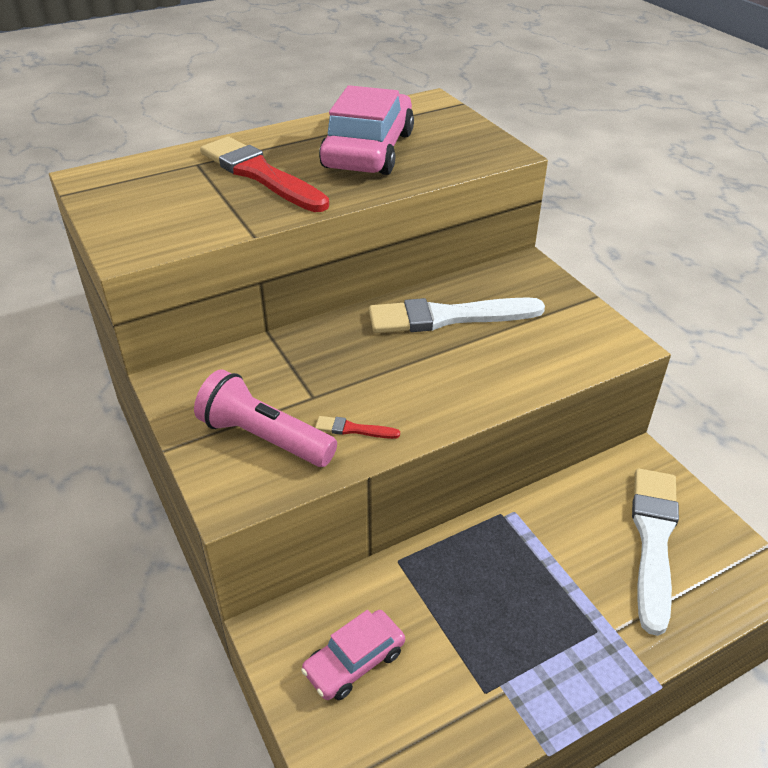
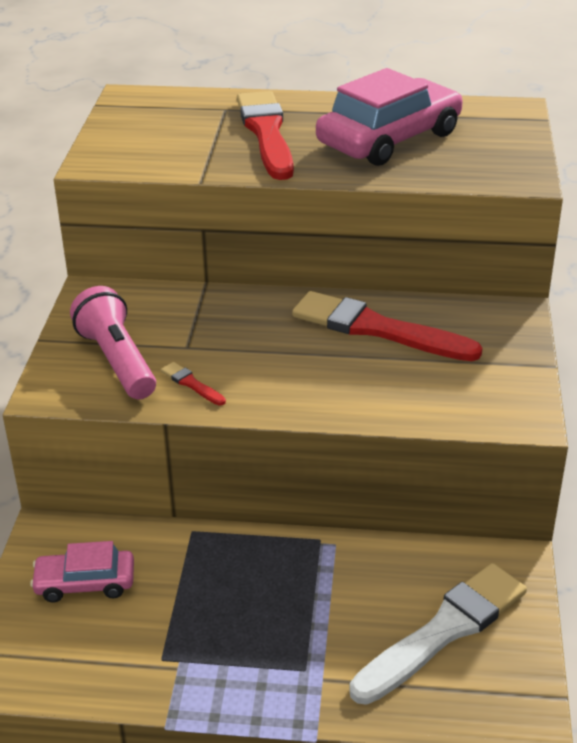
camera: 35 degrees right, 5 degrees down
(448, 317) = (377, 329): white brush -> red brush

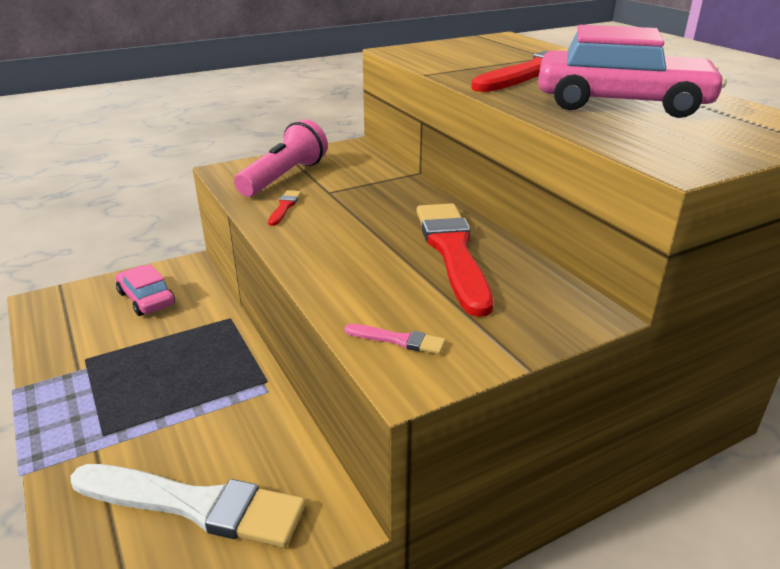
camera: 55 degrees right, 5 degrees down
(477, 405) = (398, 340): none -> pink brush

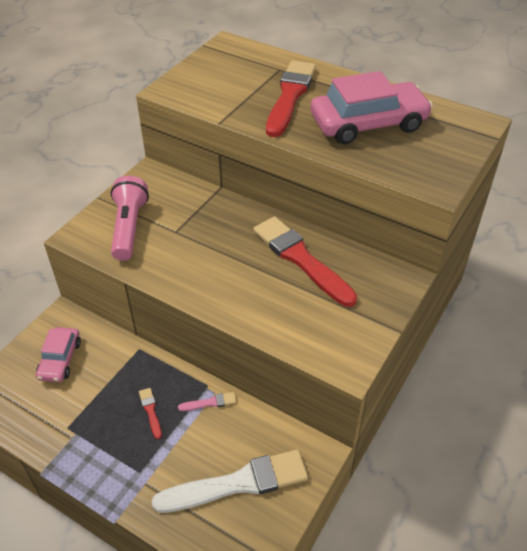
camera: 30 degrees left, 15 degrees up
(146, 299) = (60, 359): pink car -> pink car turned 105 degrees counterclockwise
(284, 207) = (159, 259): red brush -> red brush (150, 411)
(398, 340) = (324, 342): pink brush -> pink brush (210, 402)

